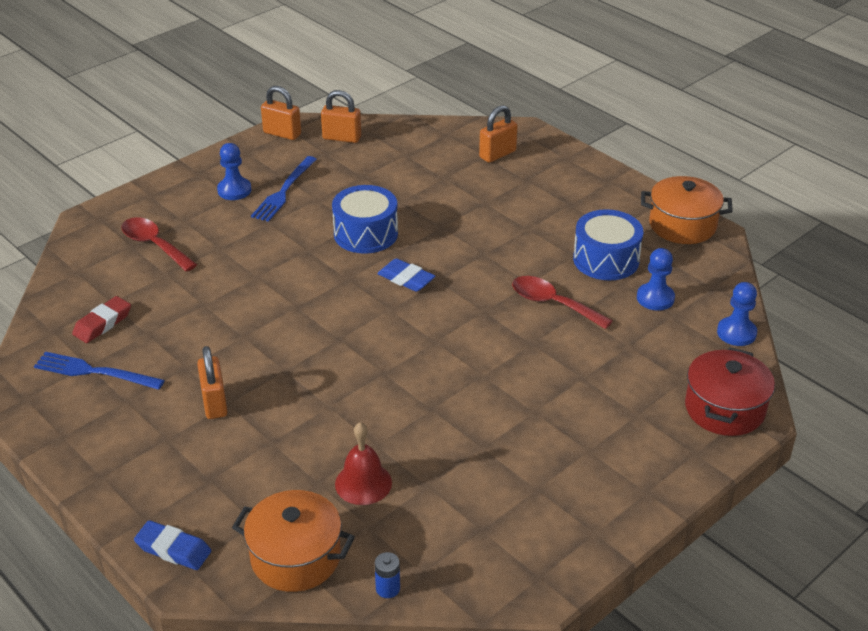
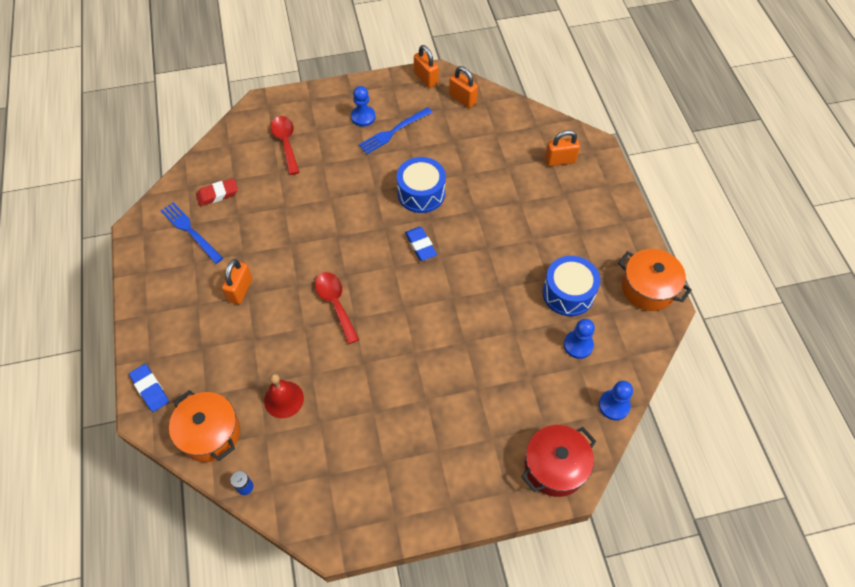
camera: 30 degrees right, 20 degrees up
(552, 304) = (502, 314): red spoon -> red spoon (335, 303)

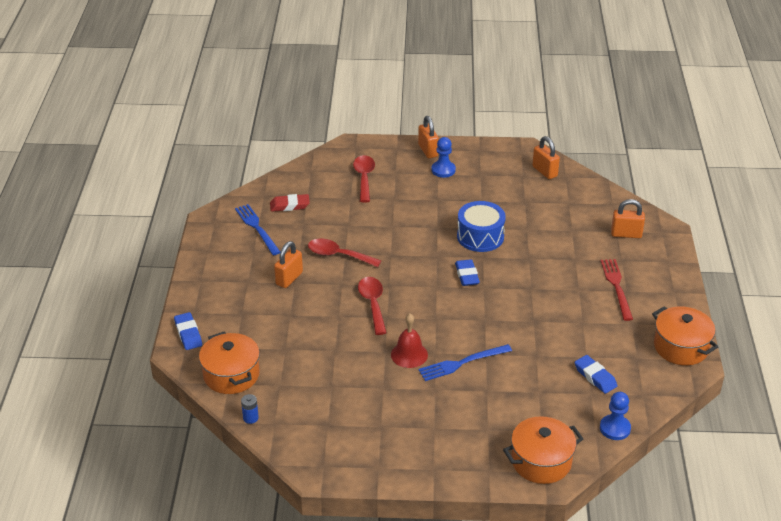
camera: 15 degrees right, 20 degrees down
(284, 248) = (338, 255): none -> red spoon
(284, 399) = (304, 363): red bell -> red bell (409, 354)
(393, 131) = (469, 186): blue fork -> blue fork (462, 363)
(426, 78) = (513, 150): orange padlock -> orange padlock (428, 151)
(555, 466) = (541, 461): red pot -> orange pot
(568, 227) = (616, 287): none -> red fork
(568, 293) = (599, 336): blue drum -> none
(578, 345) = (595, 377): blue pawn -> blue eraser

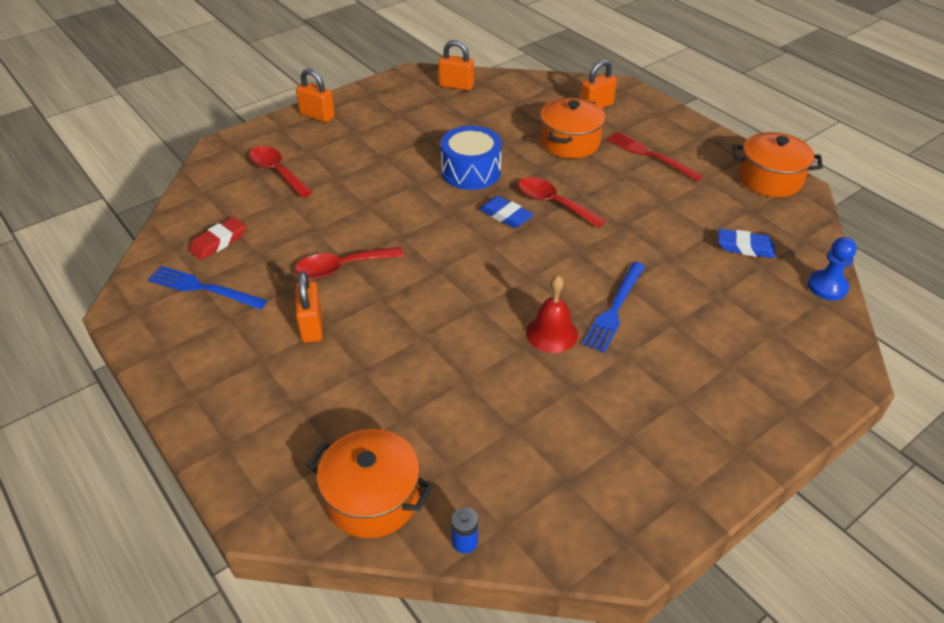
camera: 40 degrees left, 5 degrees up
(188, 334) = (250, 480): blue eraser -> none
(373, 304) = (445, 300): red spoon -> red spoon (553, 203)
(443, 170) = (355, 127): blue pawn -> none
(541, 461) = (819, 365): orange pot -> orange pot (570, 142)

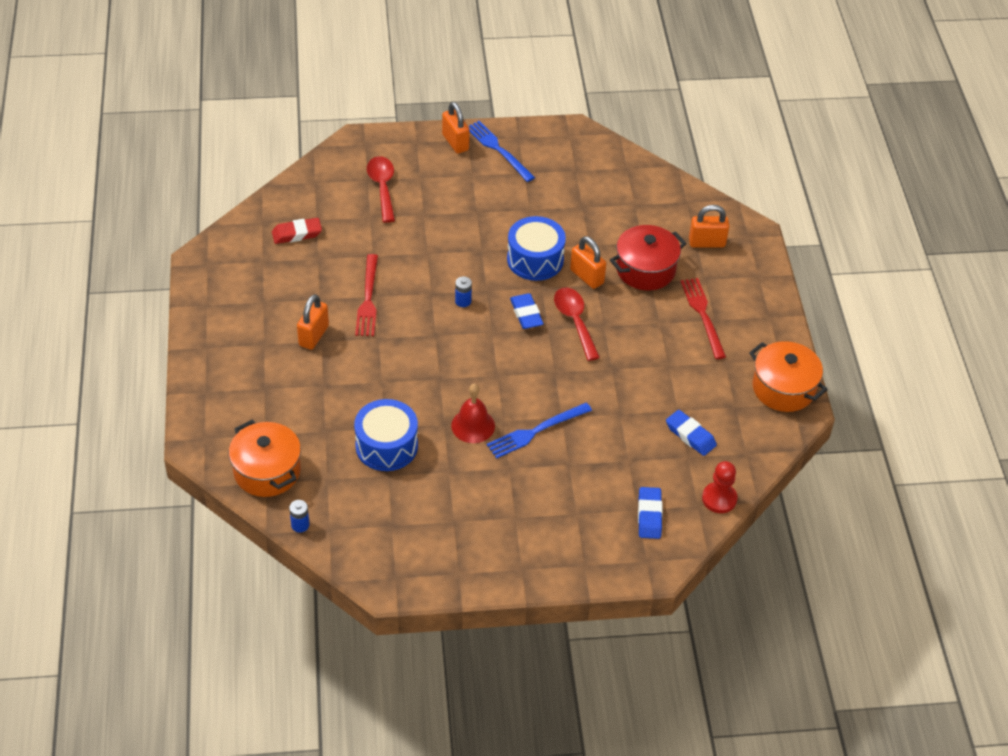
camera: 30 degrees right, 5 degrees up
(203, 288) = (262, 268): blue fork -> blue fork (498, 149)
(342, 267) = (368, 299): red spoon -> red fork
(437, 230) = (463, 301): none -> blue battery
(456, 86) = (601, 162): orange padlock -> orange padlock (587, 276)
(484, 397) = (386, 446): none -> blue drum
(570, 142) = (645, 269): orange pot -> red pot
(791, 332) = (649, 515): none -> blue eraser
(827, 287) = (719, 499): blue pawn -> red pawn

